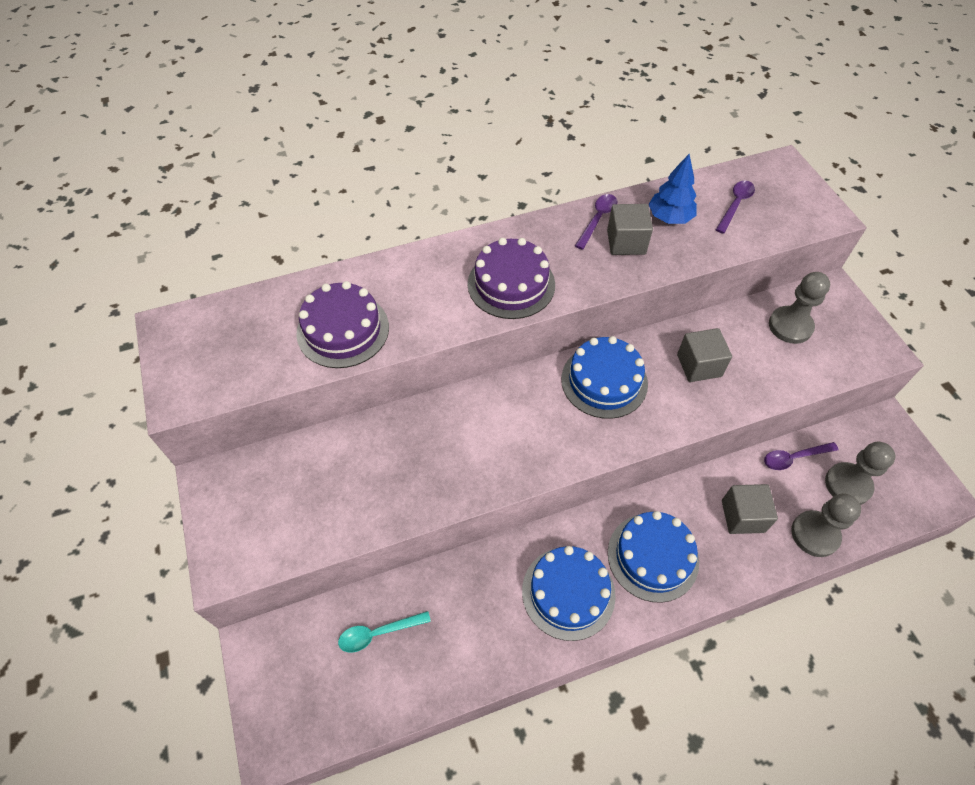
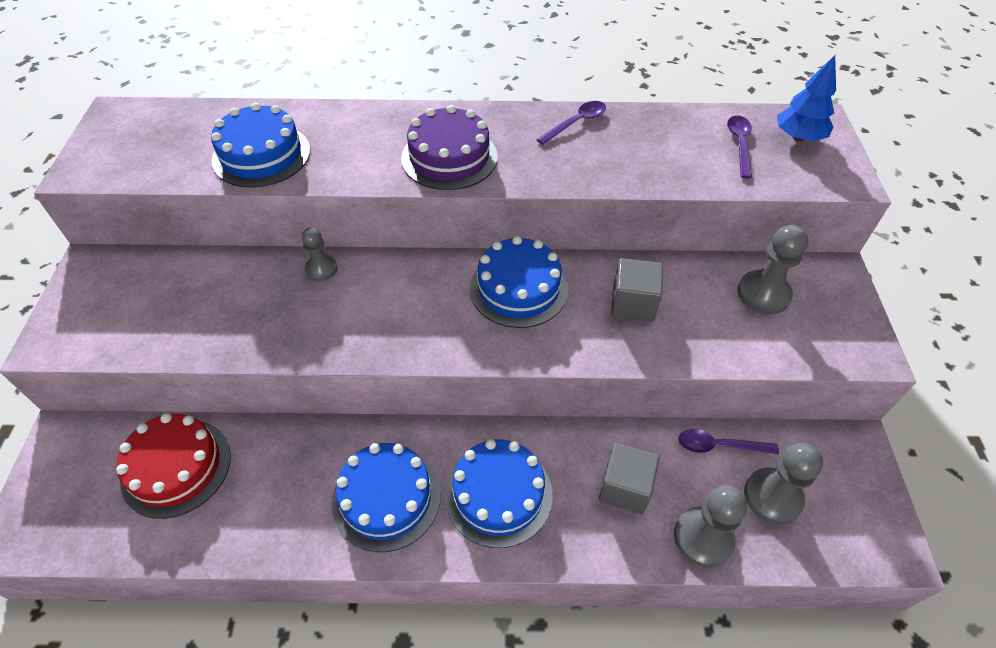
camera: 20 degrees right, 5 degrees down
(343, 330) = (261, 155): purple cake -> blue cake
(378, 633) = (176, 467): turquoise spoon -> red cake
(429, 416) = (321, 269): none -> grey pawn
(626, 242) = (594, 150): grey cube -> none
(669, 218) = (657, 139): blue tree -> blue tree (798, 137)
(735, 205) = (739, 144): purple spoon -> purple spoon turned 45 degrees counterclockwise

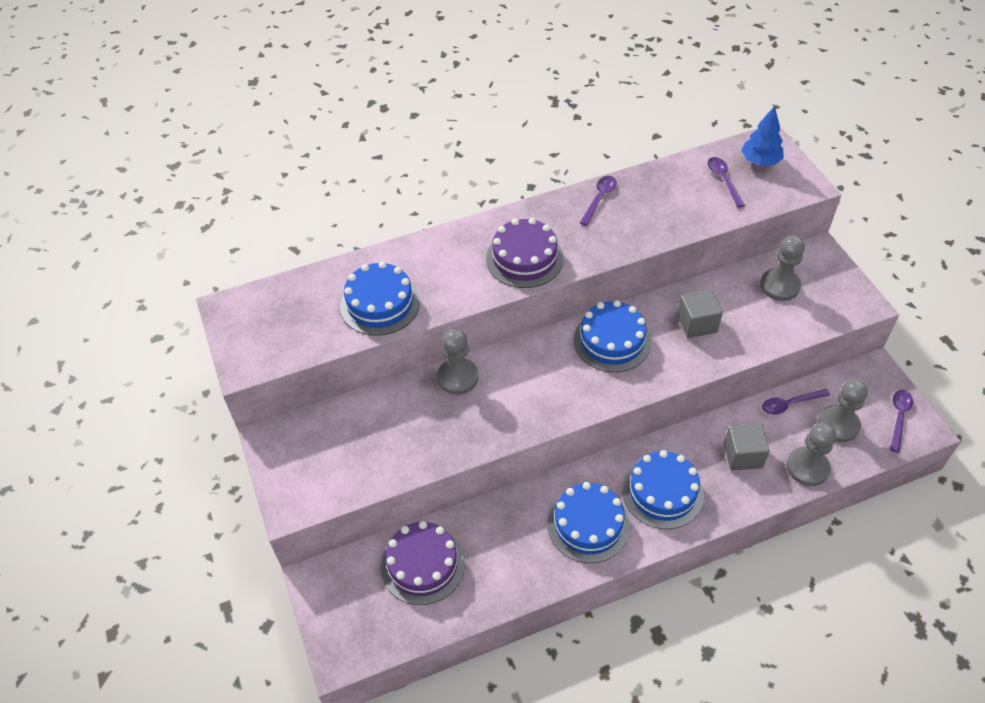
camera: 20 degrees left, 0 degrees up
(176, 467) = (423, 564): red cake -> purple cake
(321, 269) = (458, 377): grey pawn -> grey pawn, size x1.60
(864, 519) = (899, 417): none -> purple spoon

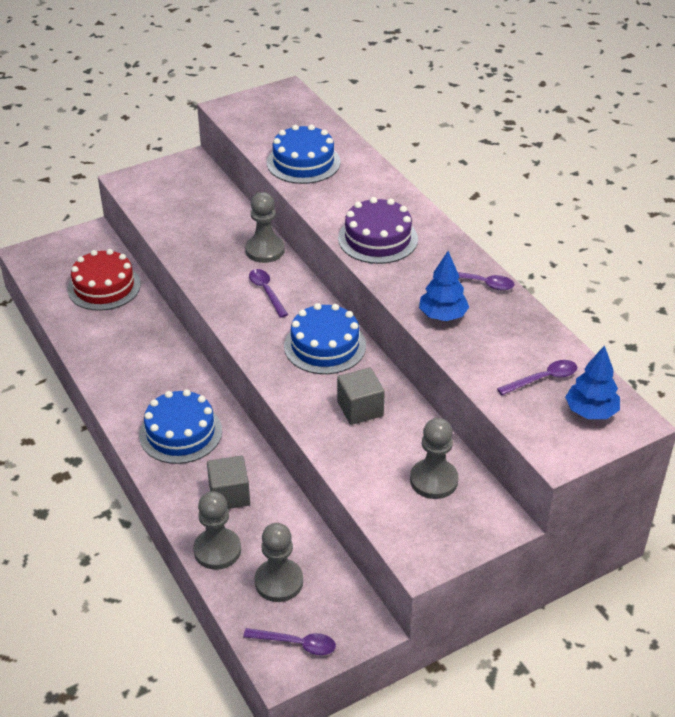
camera: 80 degrees right, 10 degrees down
(423, 564) = (104, 287): purple cake -> red cake
(588, 525) = (143, 382): blue cake -> none
(642, 228) = (443, 316): none -> blue tree
(789, 404) = (303, 537): purple spoon -> purple spoon (266, 292)

